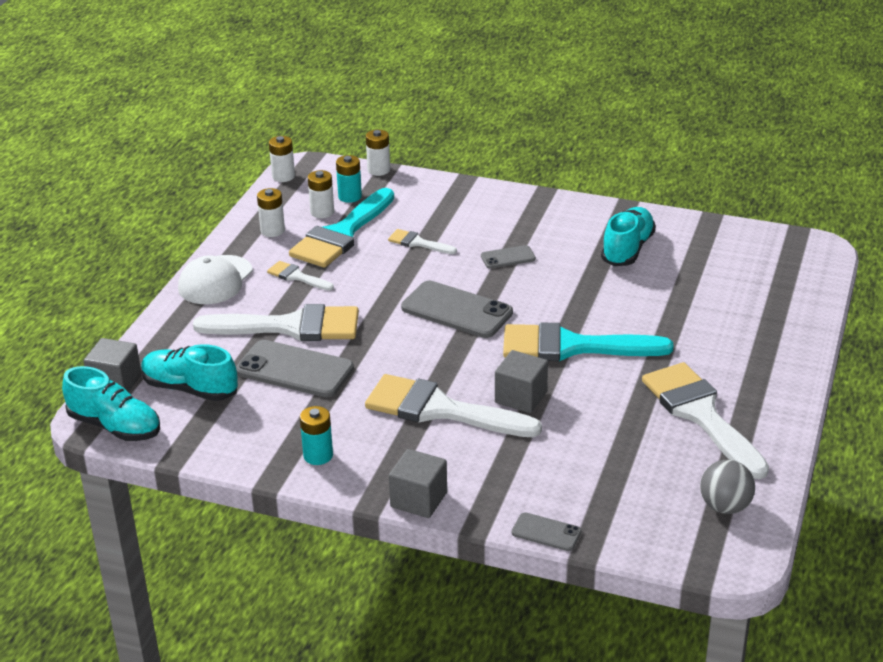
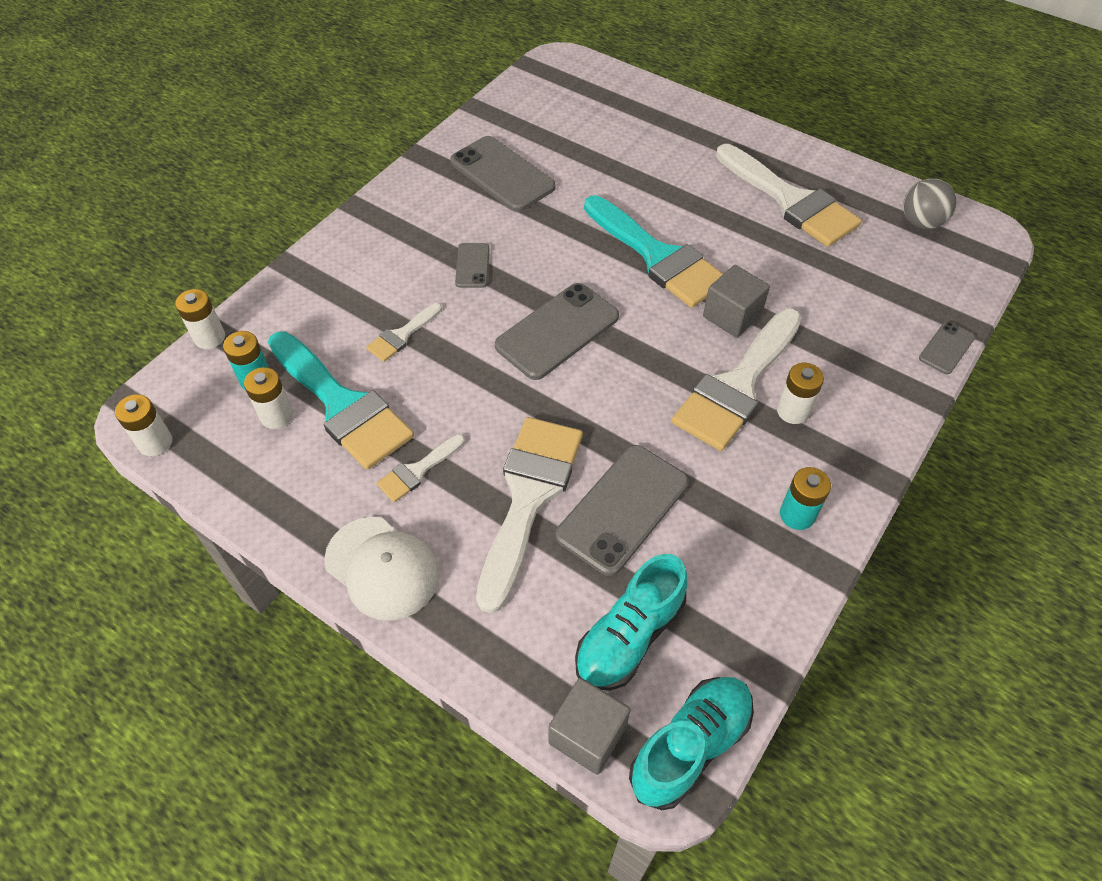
camera: 75 degrees left, 20 degrees up
(272, 231) = (291, 479): white battery -> white battery (793, 411)
(418, 499) = (887, 437): grey cube -> none
(572, 346) = (657, 257): turquoise brush -> turquoise brush turned 60 degrees counterclockwise
(627, 249) = (502, 174): turquoise shoe -> grey phone
(701, 415) = (790, 200): white brush -> white brush turned 120 degrees counterclockwise

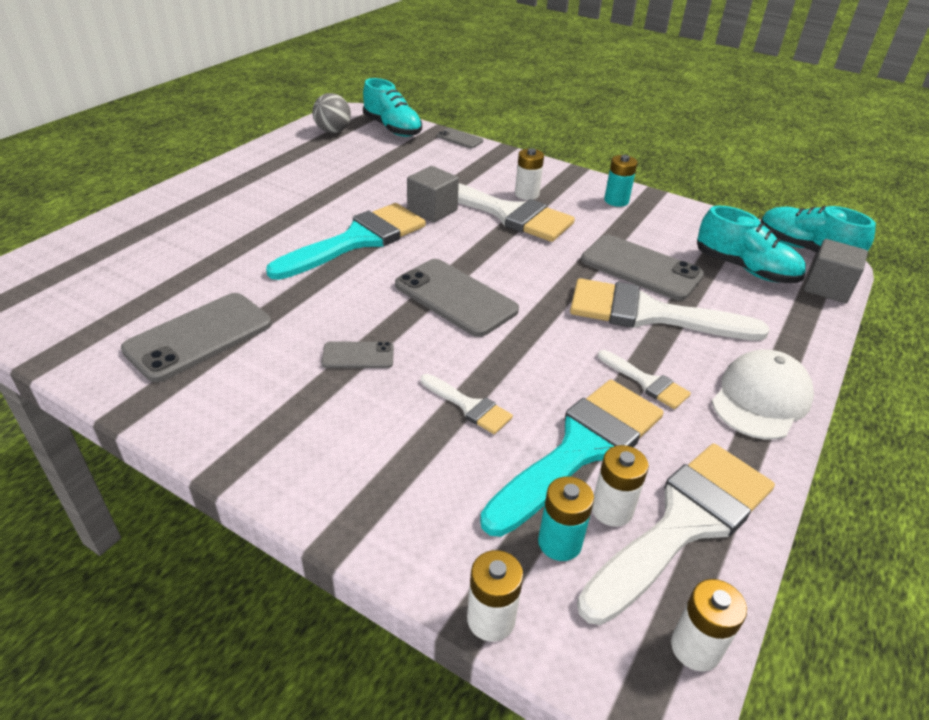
camera: 95 degrees left, 15 degrees down
(790, 200) = (295, 175): white brush -> white brush (683, 523)
(953, 277) = (392, 128): none -> turquoise shoe

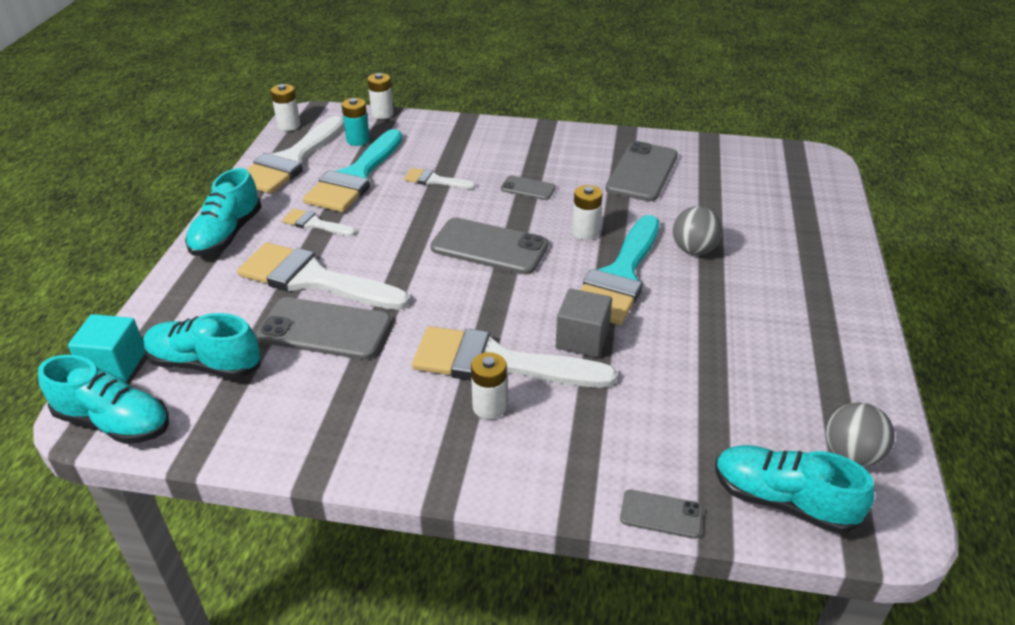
camera: 160 degrees right, 0 degrees up
(267, 242) = (693, 250): none -> grey ball
(358, 356) = (528, 188): grey phone -> grey phone turned 45 degrees clockwise
(611, 510) = (332, 157): white battery -> white battery (585, 232)
(616, 201) = (366, 436): turquoise battery -> none
(649, 314) = (314, 279): white brush -> white brush turned 150 degrees counterclockwise
(761, 399) = (227, 234): white cap -> turquoise shoe
(827, 288) = (115, 364): grey cube -> turquoise cube

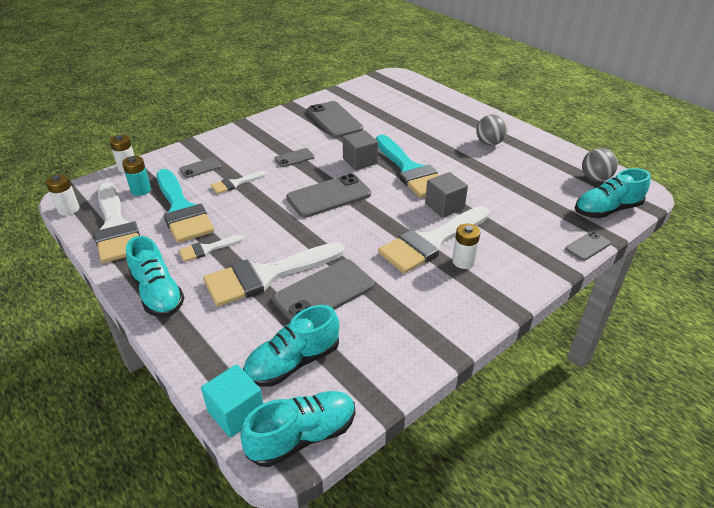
camera: 50 degrees left, 0 degrees up
(433, 148) = (200, 168): none -> grey phone
(585, 232) = (360, 161): white battery -> grey cube
(693, 250) = (417, 140): grey ball -> grey ball (489, 143)

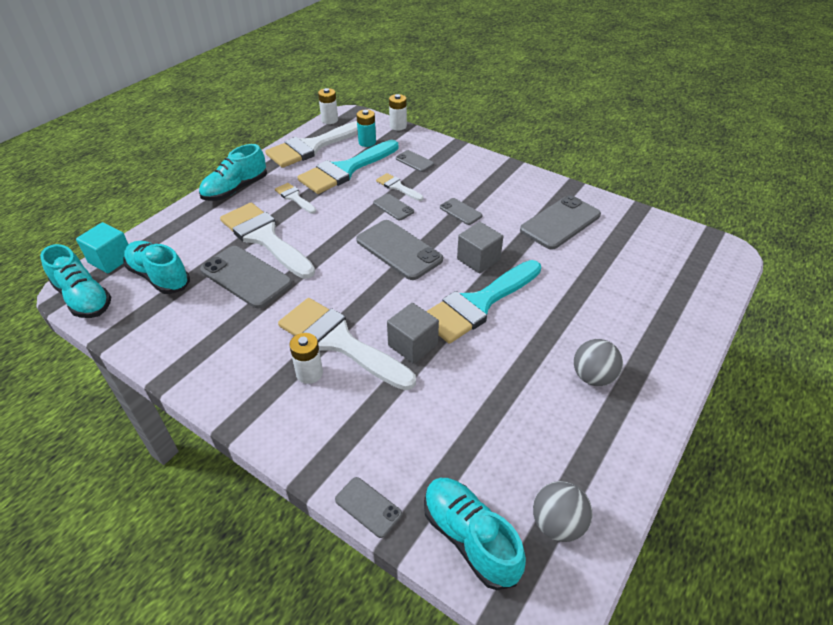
camera: 75 degrees right, 5 degrees up
(266, 190) = (393, 207): none -> grey phone

